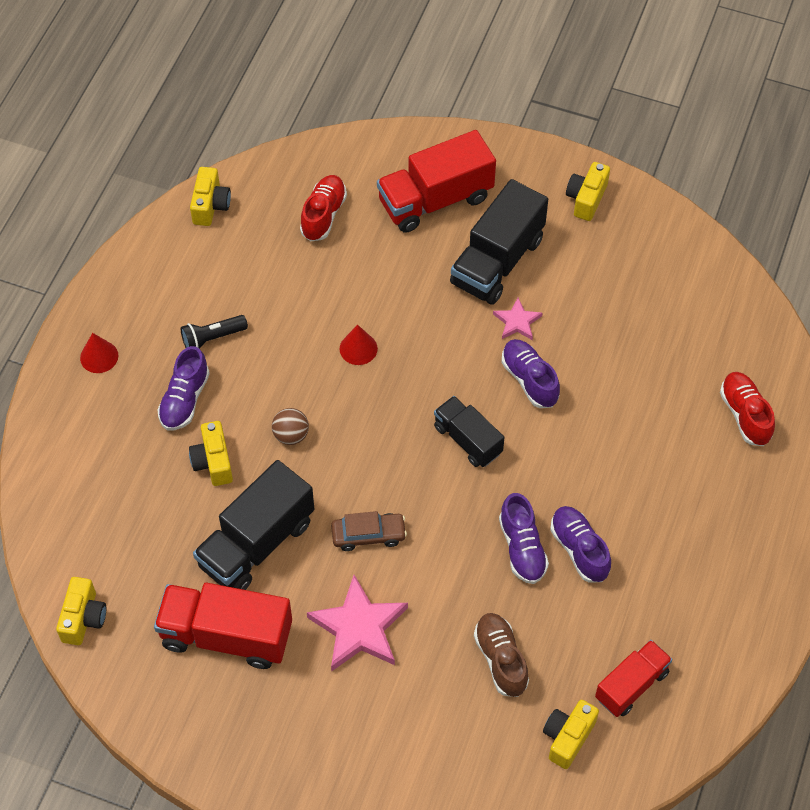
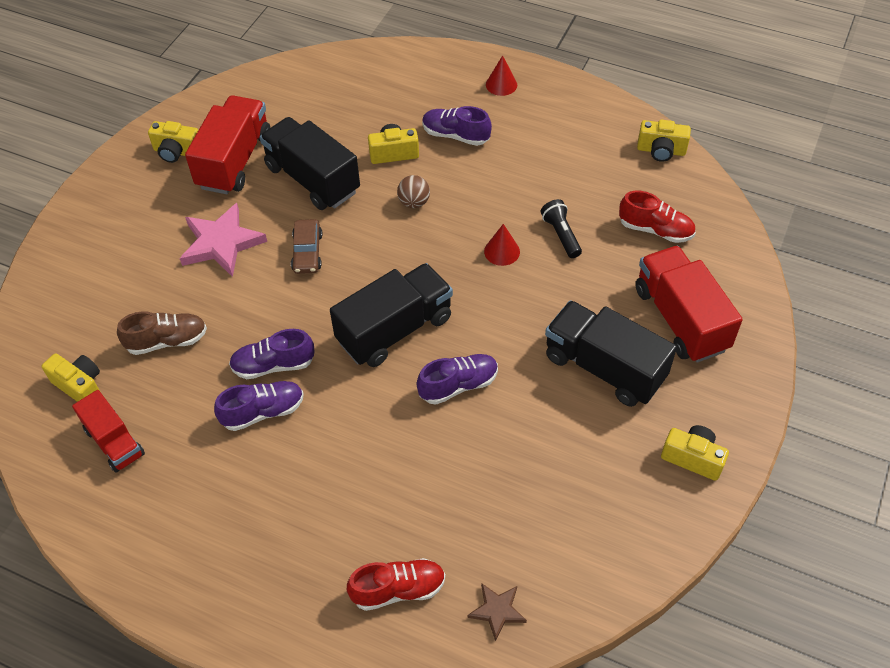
camera: 95 degrees right, 5 degrees down
(83, 618) = (268, 82): yellow camera -> yellow camera (177, 152)
(212, 338) = (517, 152): black flashlight -> black flashlight (561, 235)
(468, 440) = (395, 330): black truck -> black truck, size x1.63
(517, 322) = (528, 380): pink star -> none
(750, 340) = (497, 611): none -> brown star

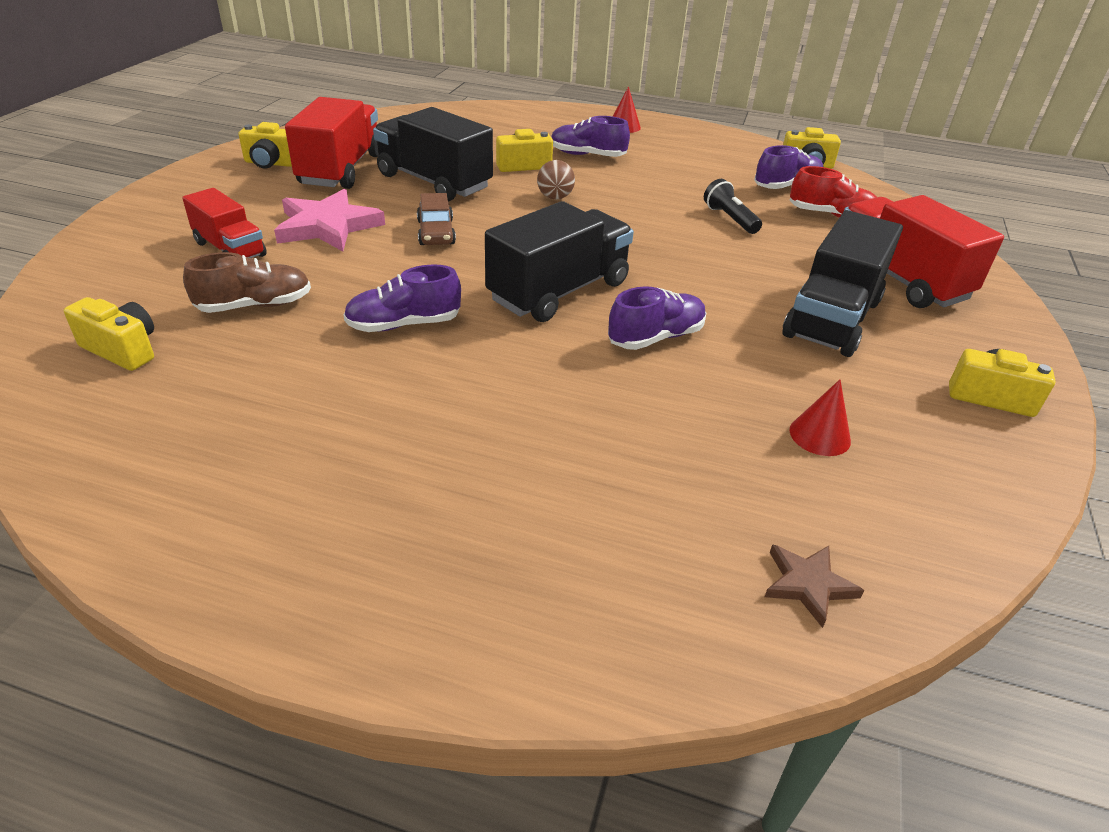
camera: 10 degrees left, 15 degrees down
(114, 442) = (168, 406): red truck -> red truck (230, 249)
(263, 412) = (393, 368): purple shoe -> purple shoe (786, 186)
(398, 589) = (640, 565): red shoe -> none
(502, 251) = (668, 230): red cone -> red cone (820, 435)
(604, 367) = (832, 318): black truck -> black truck turned 90 degrees counterclockwise

